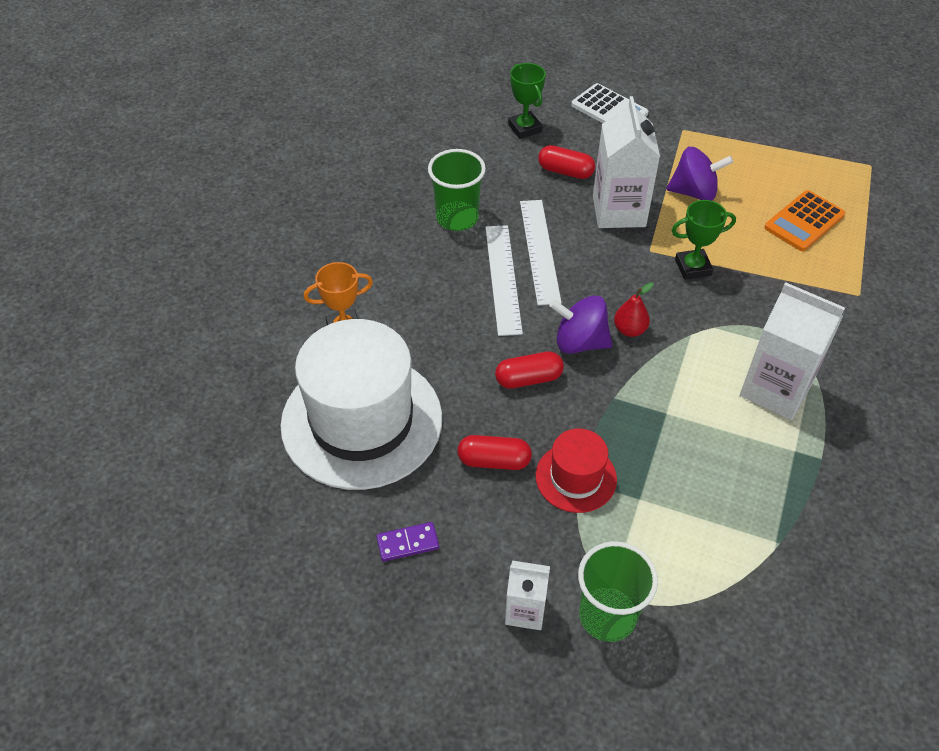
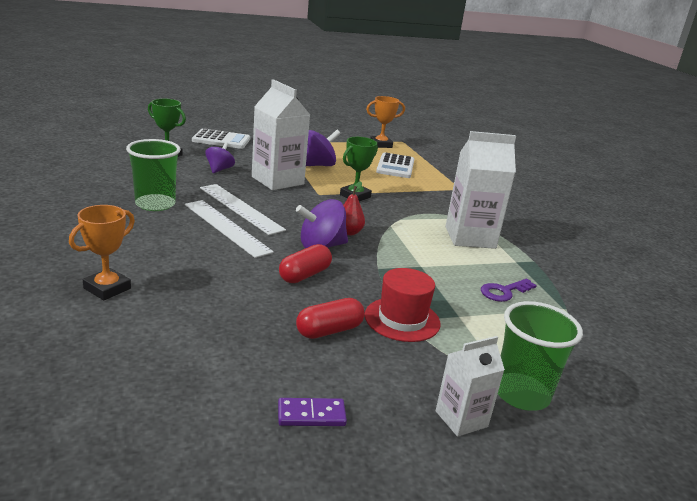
camera: 40 degrees left, 25 degrees down
(362, 421) = (181, 343): white hat -> none
(407, 543) = (311, 415): purple domino -> purple domino turned 45 degrees clockwise
(565, 171) = (219, 169): red capsule -> purple spinning top
(727, 489) = (504, 292): none -> purple key
(804, 221) = (395, 166): orange calculator -> white calculator
(827, 166) = (381, 144): none -> orange trophy

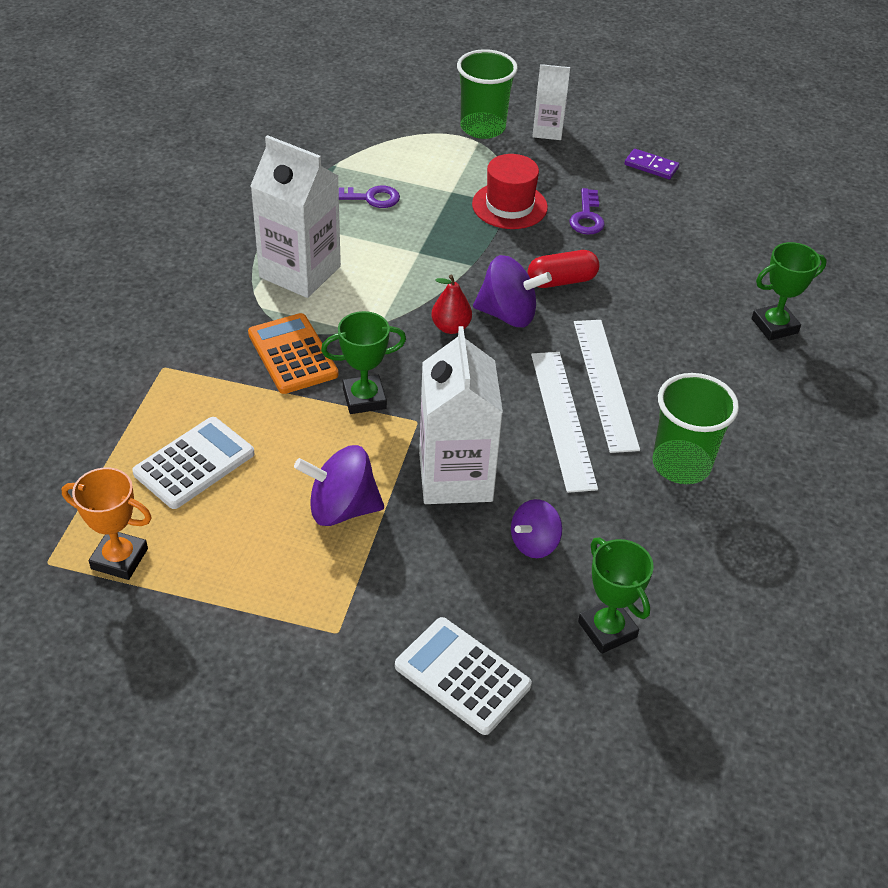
camera: 145 degrees left, 20 degrees up
(107, 288) = (774, 326): orange trophy -> green trophy
(329, 331) = (587, 217): red capsule -> purple key
(413, 204) = (293, 354): none -> orange calculator

